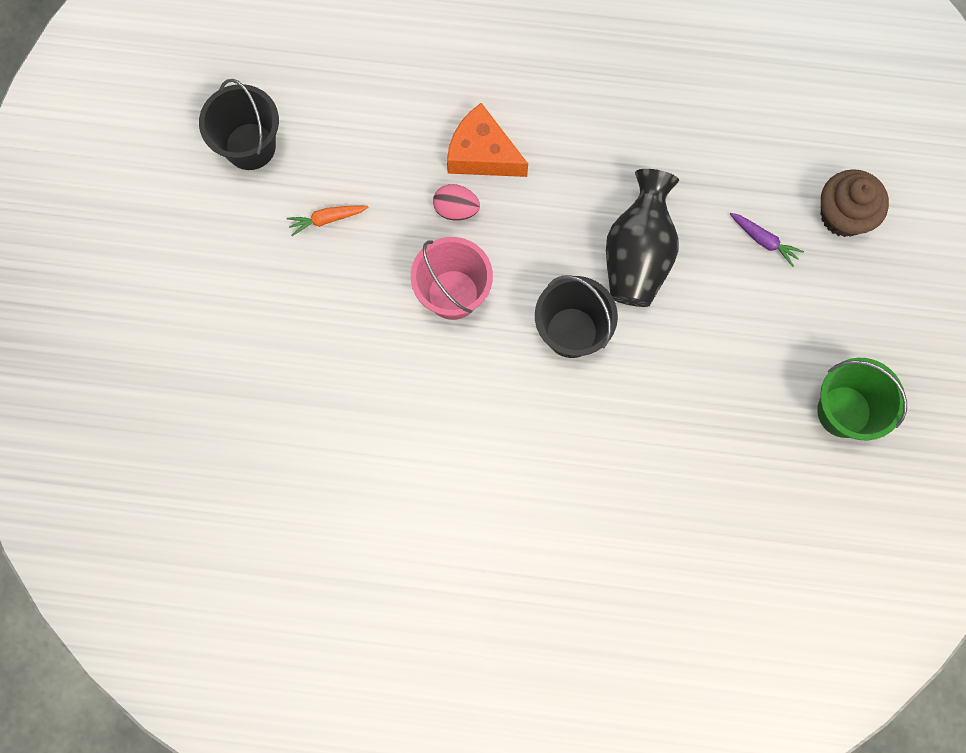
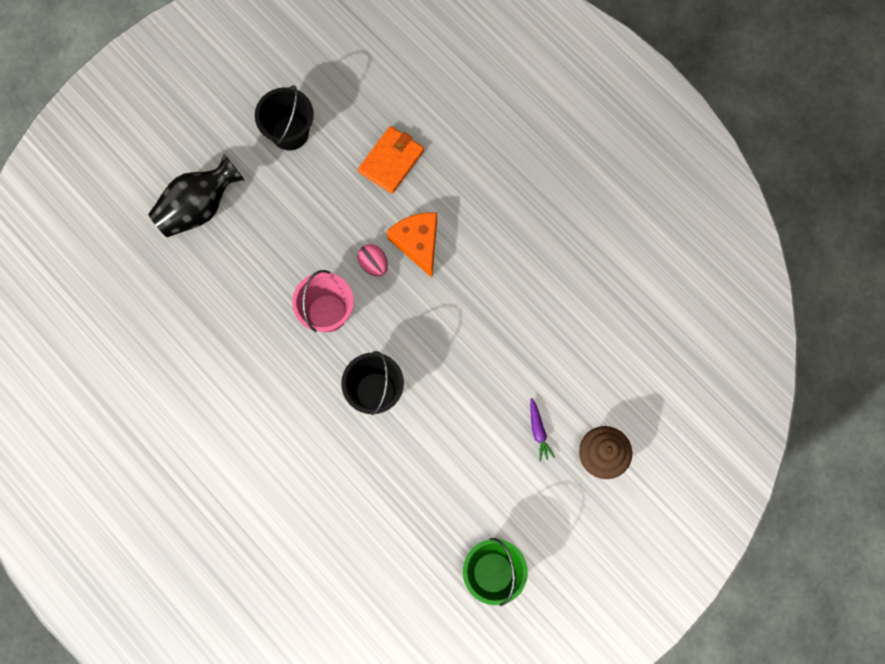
camera: 40 degrees right, 0 degrees up
(327, 219) = (295, 210): orange carrot -> none
(382, 94) = (391, 161): none -> orange wallet
(638, 255) = (455, 378): black vase -> black vase (199, 207)

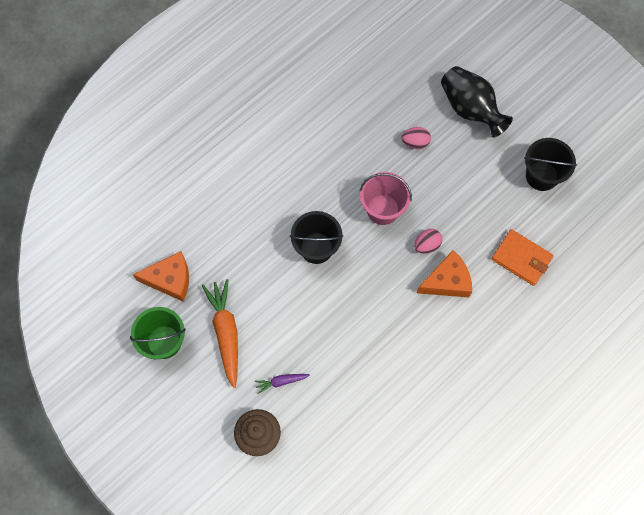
camera: 90 degrees right, 5 degrees down
(241, 273) = (415, 142): none -> pink egg
(414, 569) = (170, 279): none -> orange cheese
(481, 498) = (225, 333): none -> orange carrot

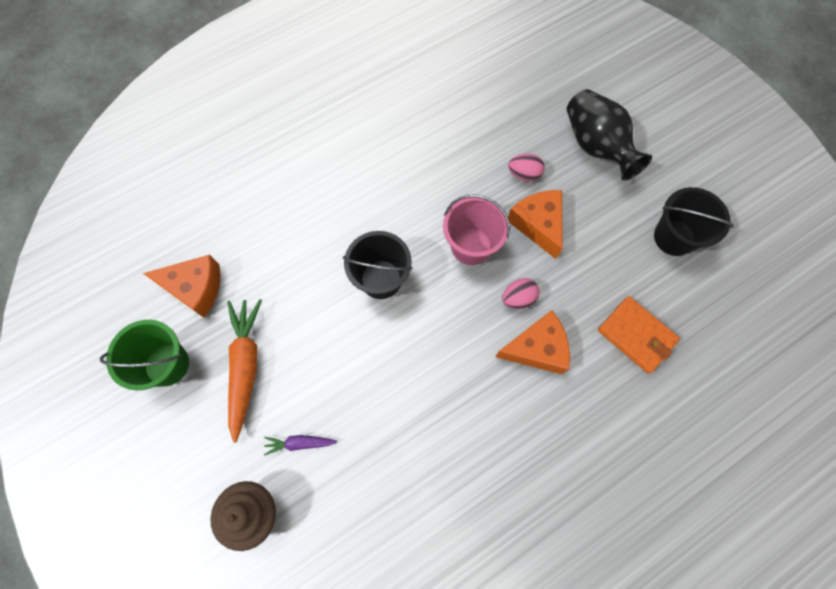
camera: 10 degrees right, 0 degrees up
(433, 183) = (538, 224): none -> orange cheese

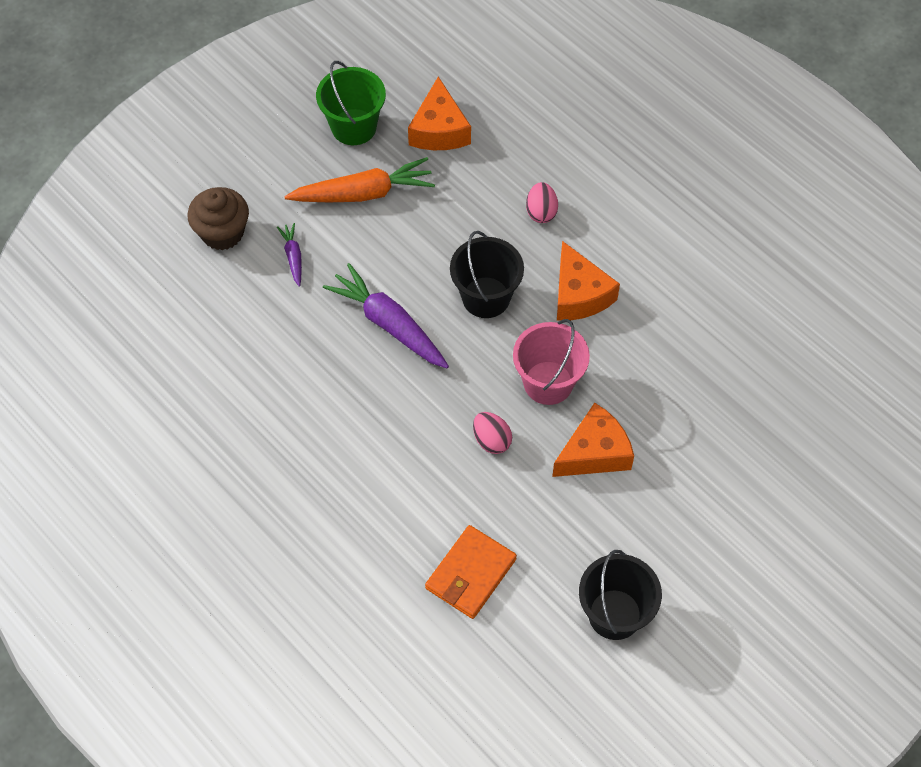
camera: 80 degrees right, 10 degrees down
(391, 365) = (389, 324): none -> purple carrot
(524, 174) = (662, 429): pink egg -> pink egg (541, 212)
(536, 348) = (434, 466): orange cheese -> orange cheese (579, 295)
(596, 146) = (728, 512): black vase -> none

